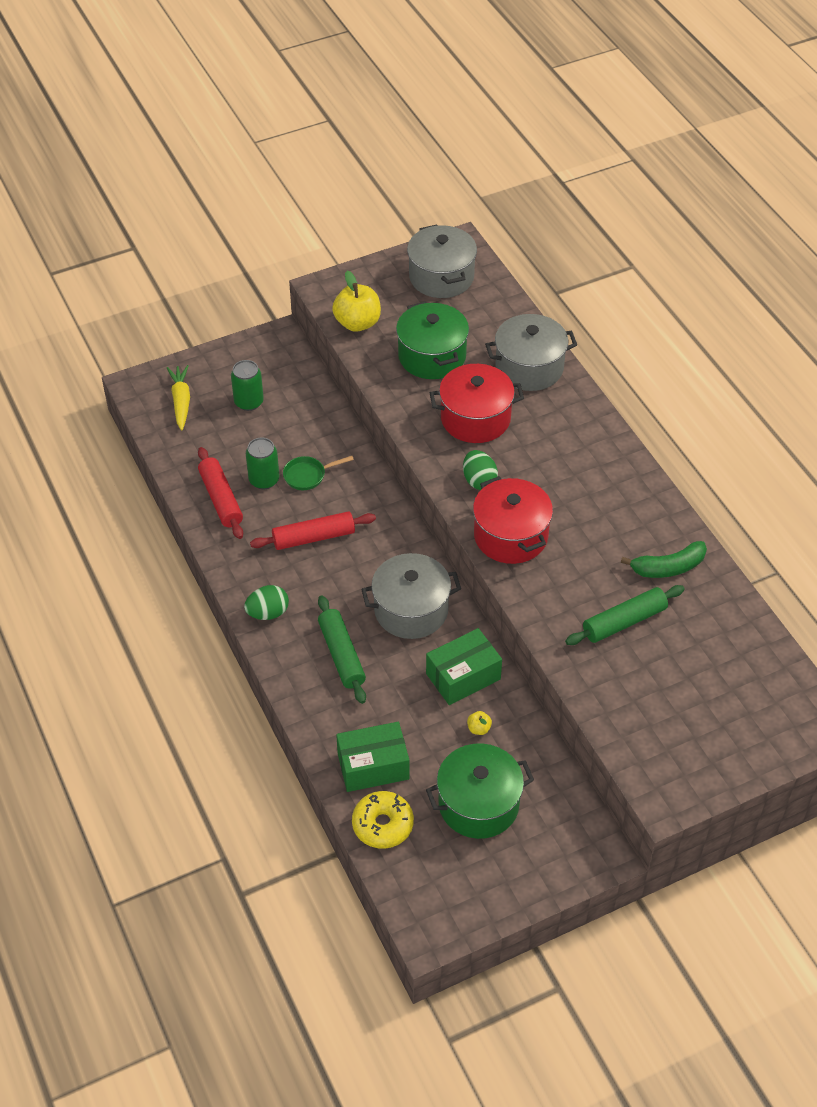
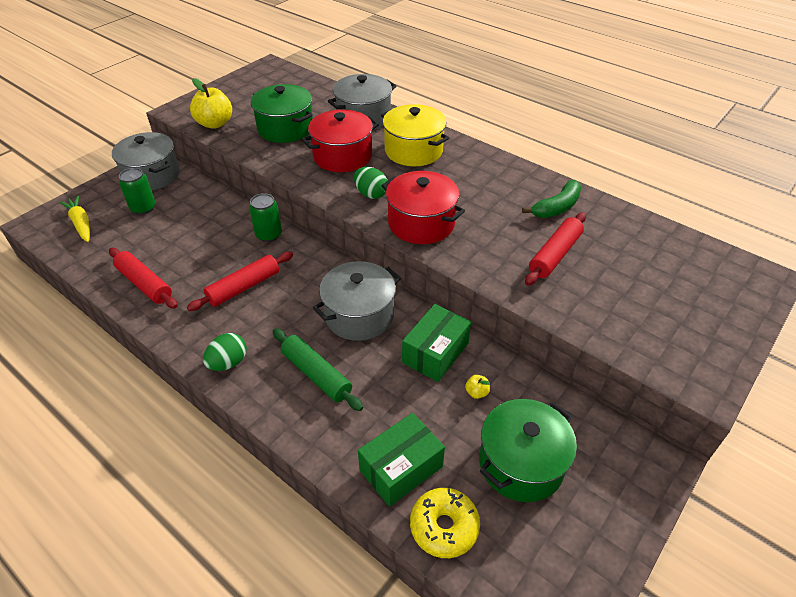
camera: 25 degrees left, 5 degrees down
(264, 480) = (179, 258): green can -> green can (269, 235)
(308, 475) = (217, 244): green pan -> none
(441, 277) = (266, 84): grey pot -> grey pot (152, 175)
(559, 437) = (413, 151): none -> yellow pot
(624, 621) = (554, 255): green rolling pin -> red rolling pin

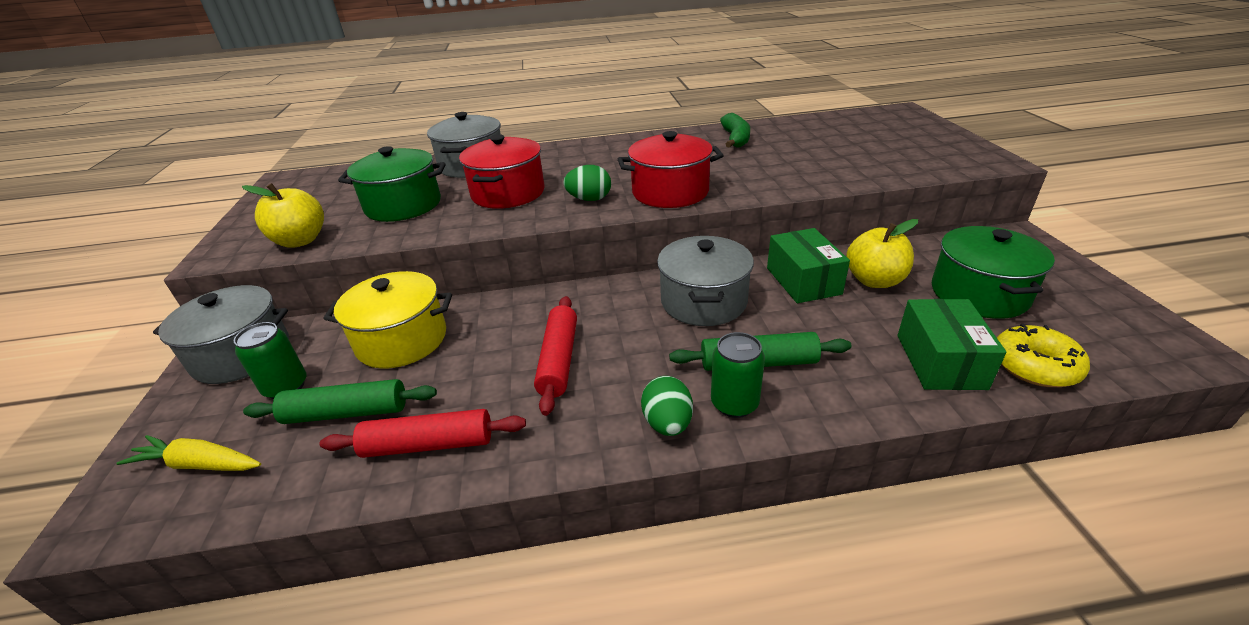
camera: 45 degrees left, 10 degrees down
(143, 241) = (346, 412): none -> green rolling pin
(269, 235) = (503, 309): green can -> green can (734, 403)
(413, 151) = (565, 162): yellow pot -> yellow pot (402, 340)
(476, 392) = (874, 280): yellow apple -> yellow apple, size x2.30
(554, 255) = (791, 158): red rolling pin -> none

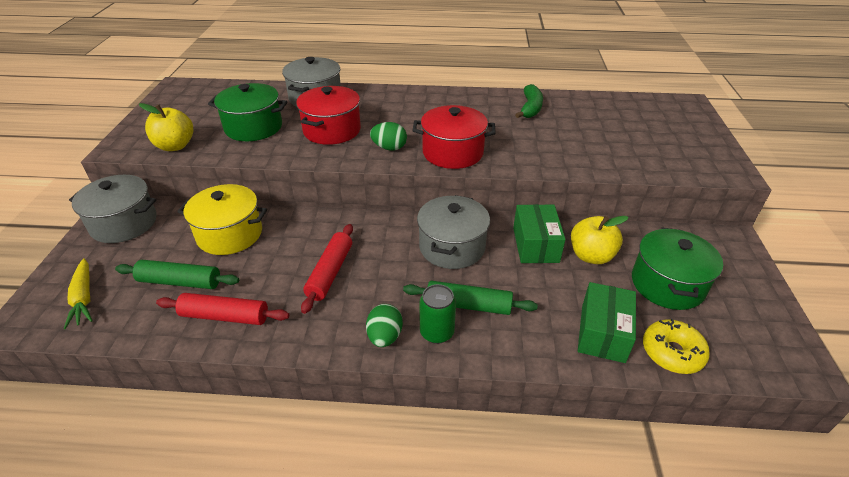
camera: 10 degrees right, 5 degrees up
(199, 464) = (84, 298): yellow carrot -> yellow carrot turned 135 degrees counterclockwise
(286, 387) = (146, 254): green can -> none

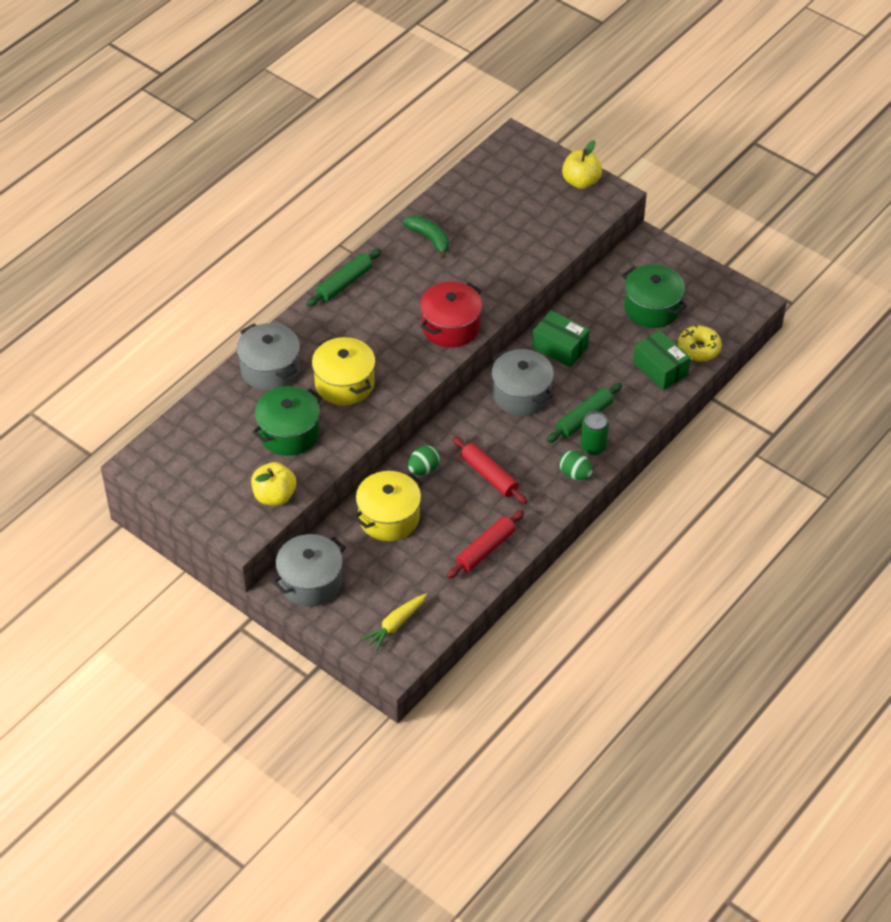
camera: 55 degrees left, 10 degrees up
(84, 298) = (395, 624): yellow carrot -> yellow carrot turned 120 degrees clockwise
(180, 282) = (424, 564): green rolling pin -> green rolling pin (344, 283)
(332, 130) = (344, 383): red pot -> yellow pot
(389, 148) = (408, 360): green egg -> green egg (423, 469)
(591, 256) = (596, 326): yellow apple -> yellow apple (581, 181)

